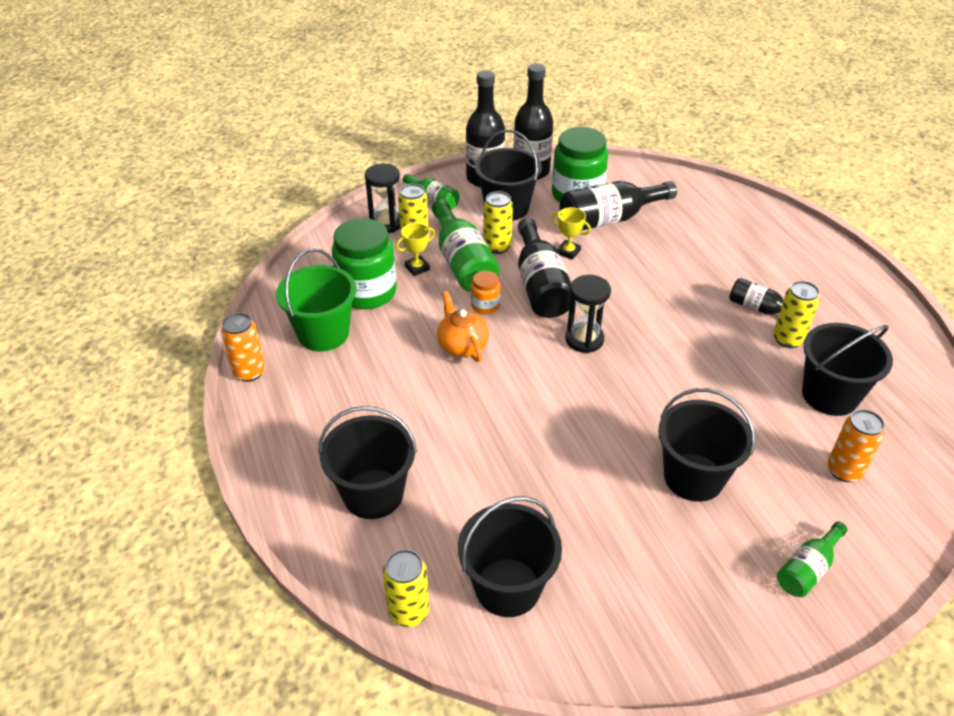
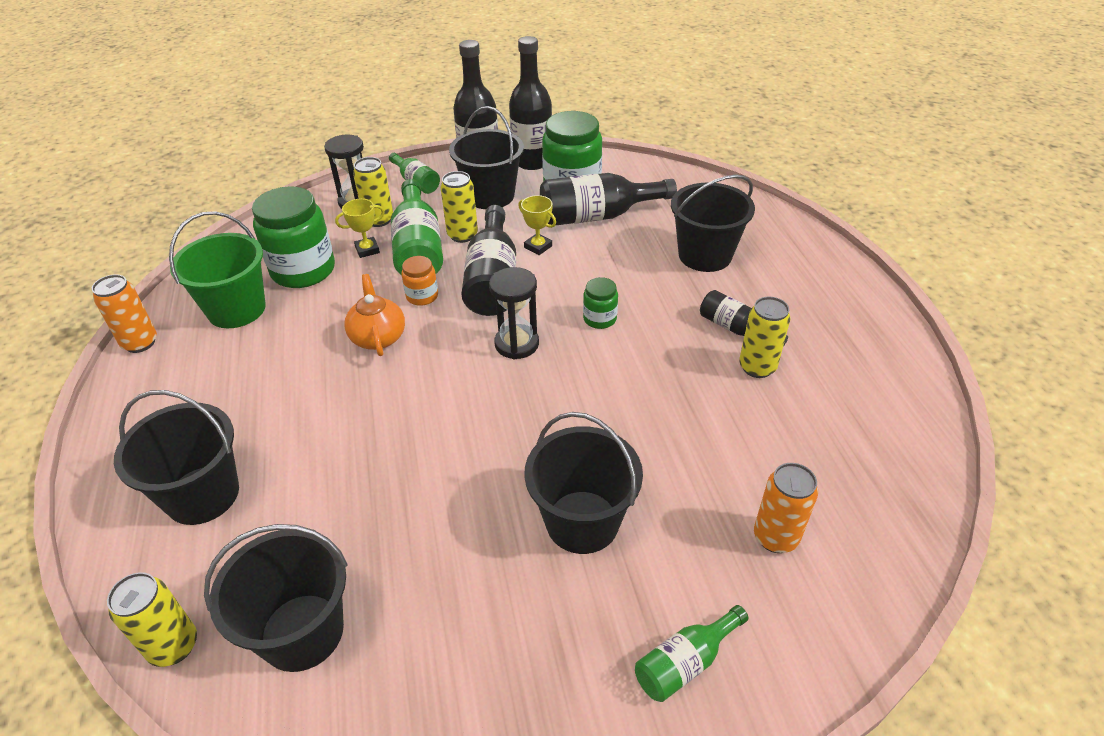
camera: 10 degrees right, 0 degrees up
(645, 311) = (599, 319): none -> green jar
(829, 395) = (787, 440): black bucket -> black bucket (705, 255)

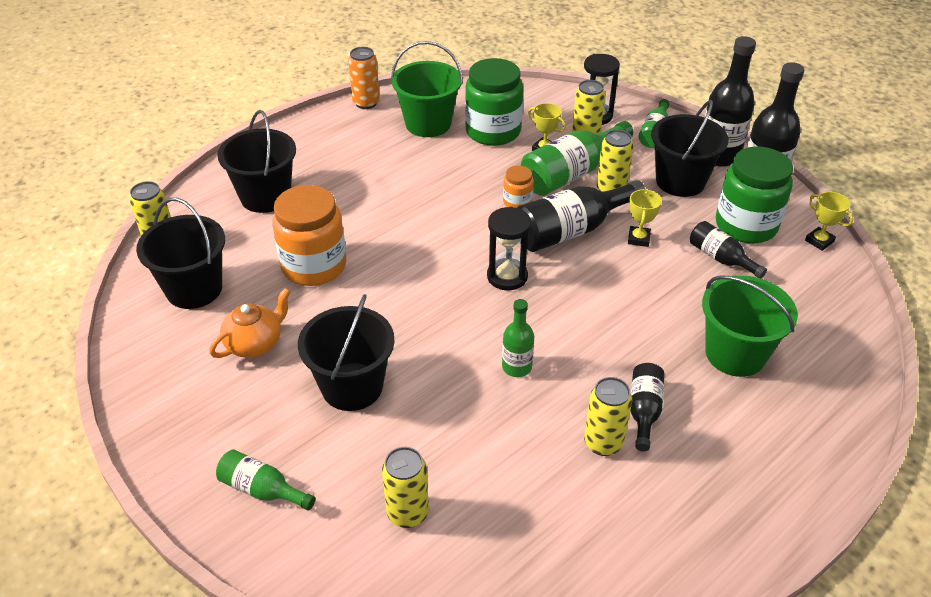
camera: 60 degrees right, 0 degrees up
(370, 489) = (314, 266): none -> orange jar
(378, 337) = (455, 201): orange teapot -> orange teapot (255, 343)
(597, 216) = (721, 258): black bottle -> black bottle, size x0.56
(599, 319) = (578, 314): green jar -> none
(618, 165) = (819, 241): none -> yellow trophy
(637, 385) = (516, 367): none -> green bottle
(705, 255) = (735, 354): black bucket -> green bucket
(775, 537) = (407, 513): orange can -> yellow can

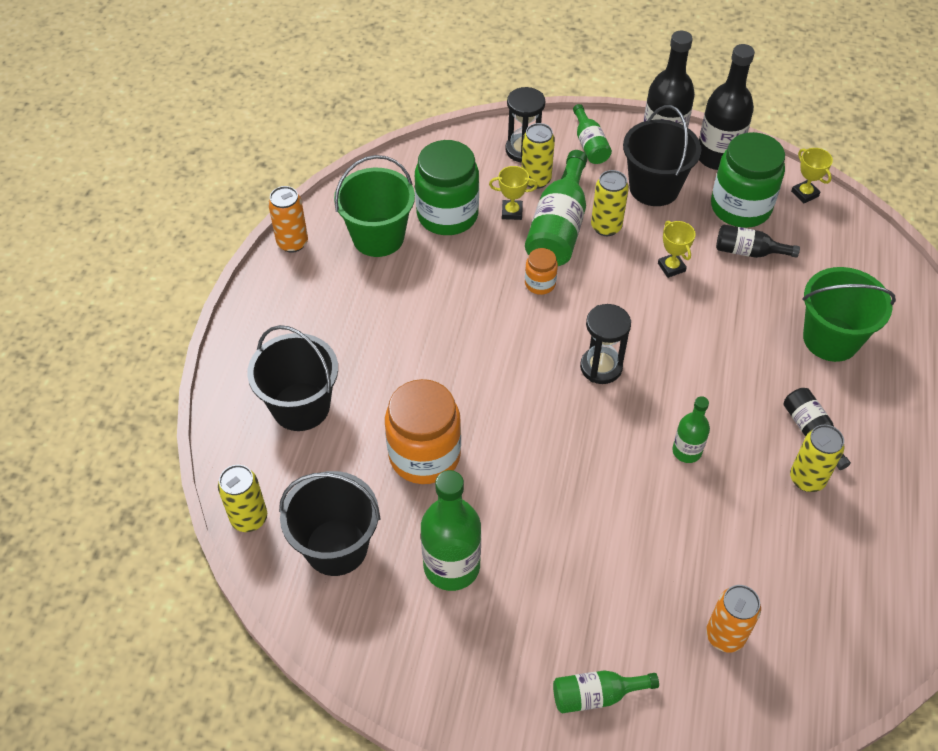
camera: 35 degrees left, 10 degrees up
(255, 343) = (451, 566): orange teapot -> green bottle
(352, 386) = (575, 554): black bucket -> none
(407, 513) = (725, 636): yellow can -> orange can
(571, 230) = (611, 289): black bottle -> none
(819, 241) = (805, 194): yellow trophy -> yellow trophy turned 45 degrees clockwise

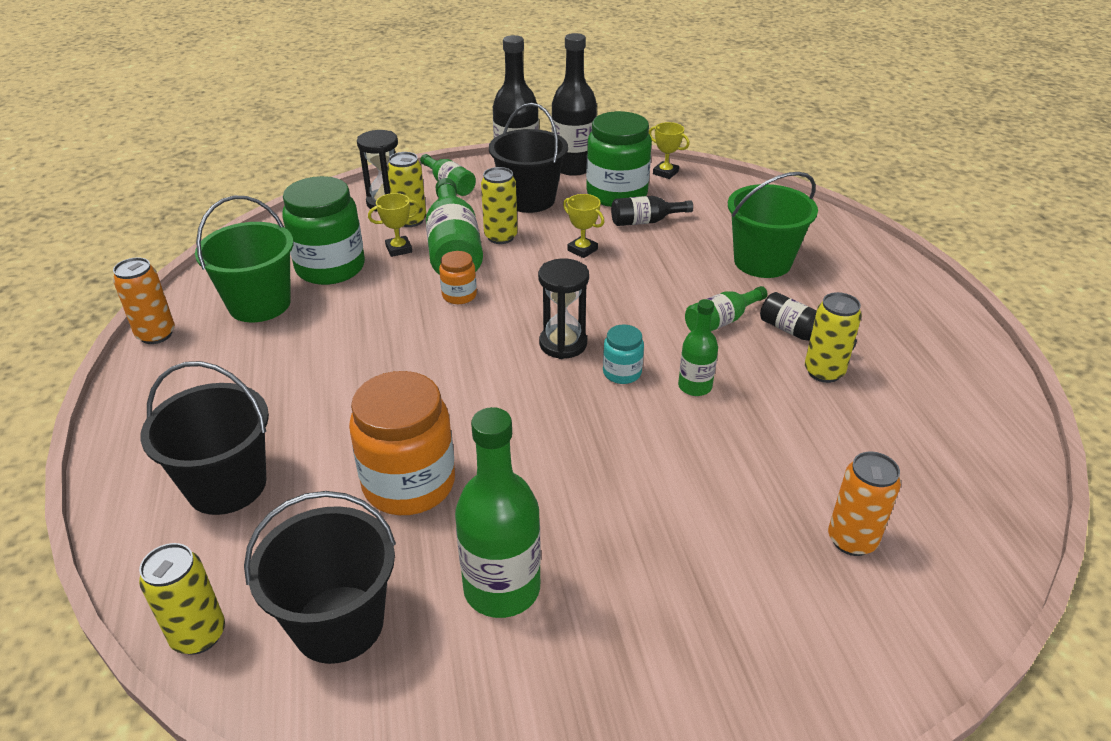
camera: 25 degrees left, 15 degrees down
(596, 695) = (759, 663): green bottle -> green bottle (721, 321)
(634, 415) = (622, 373): none -> turquoise jar

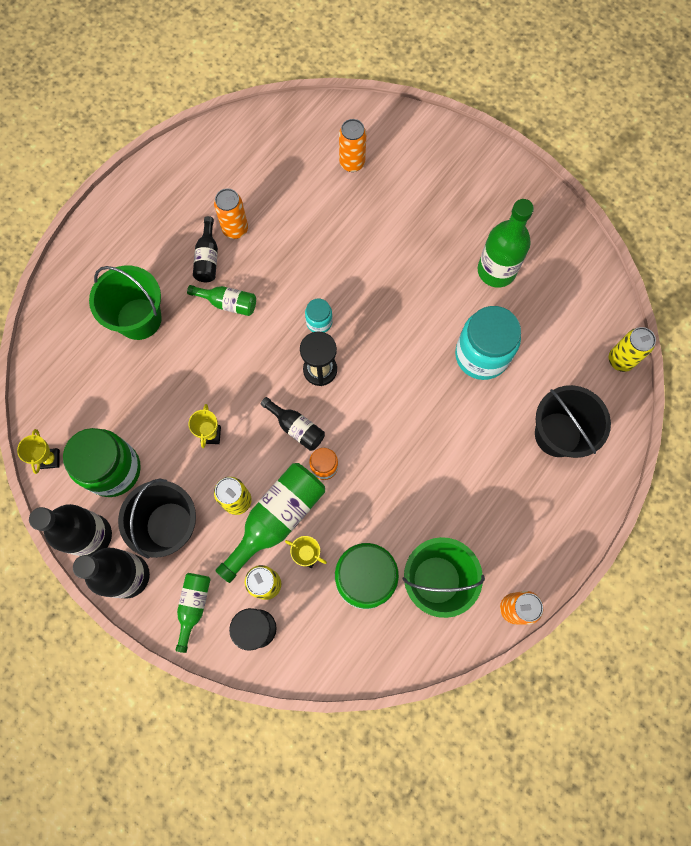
camera: 130 degrees left, 35 degrees up
(339, 624) = (567, 314): black bucket -> none
(409, 484) = (481, 355): orange jar -> turquoise jar
(645, 221) = (140, 422): black bottle -> black bottle (296, 427)
(695, 386) = (300, 281): green bottle -> none
(824, 372) = (235, 229): yellow can -> orange can

